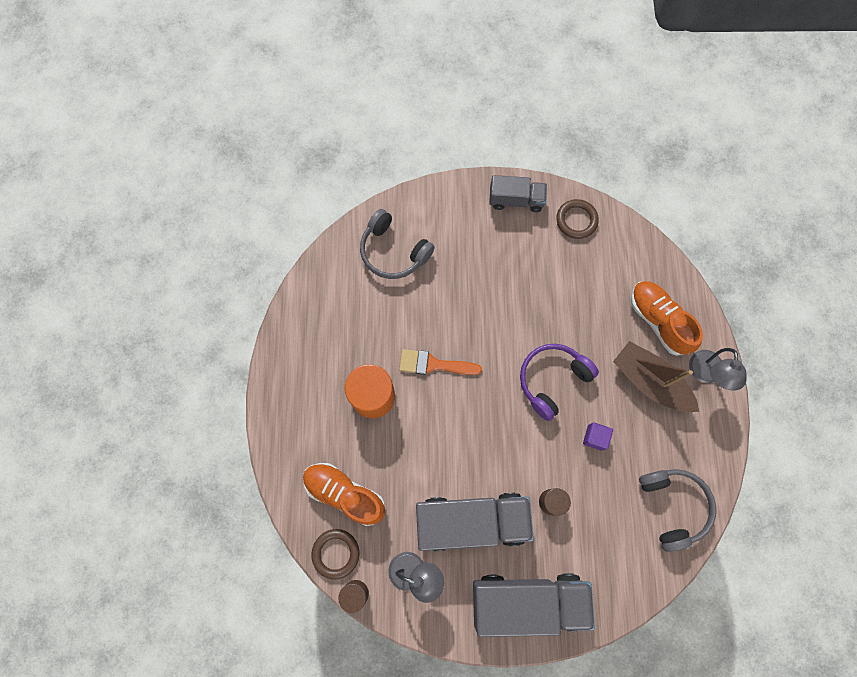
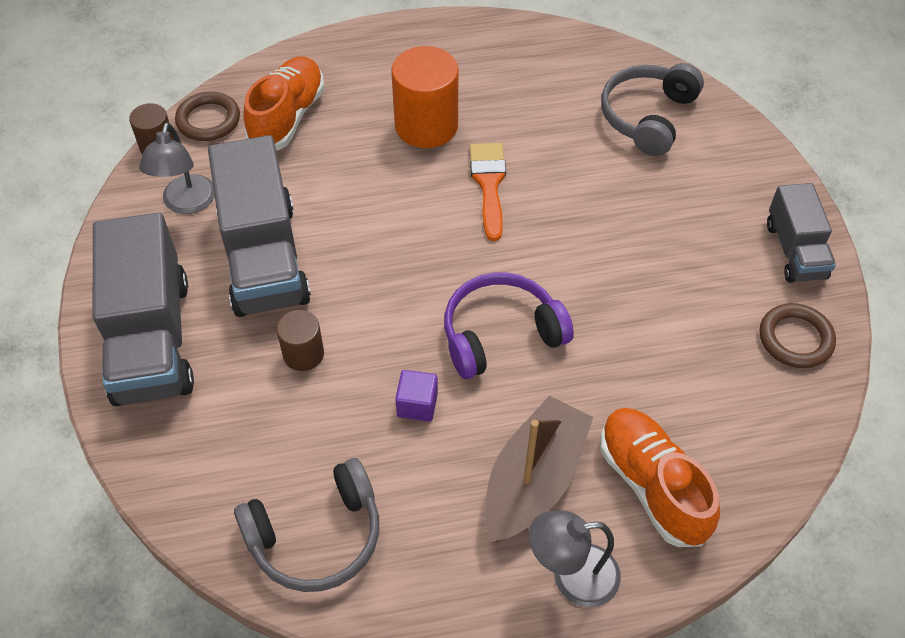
camera: 80 degrees right, 20 degrees down
(552, 380) = (500, 334): purple headphones -> purple headphones turned 60 degrees counterclockwise
(658, 321) = (652, 485): orange shoe -> orange shoe turned 75 degrees counterclockwise

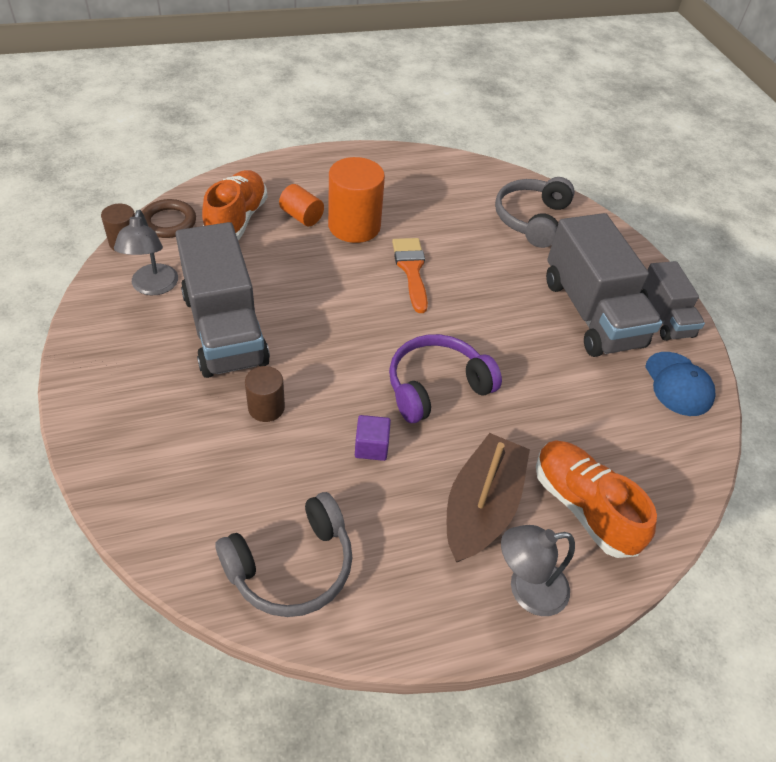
camera: 10 degrees left, 5 degrees down
(152, 339) = (127, 399): grey truck -> grey truck (591, 313)
(364, 113) = (301, 216): none -> orange cylinder
(795, 339) = (678, 384): brown ring -> blue cap

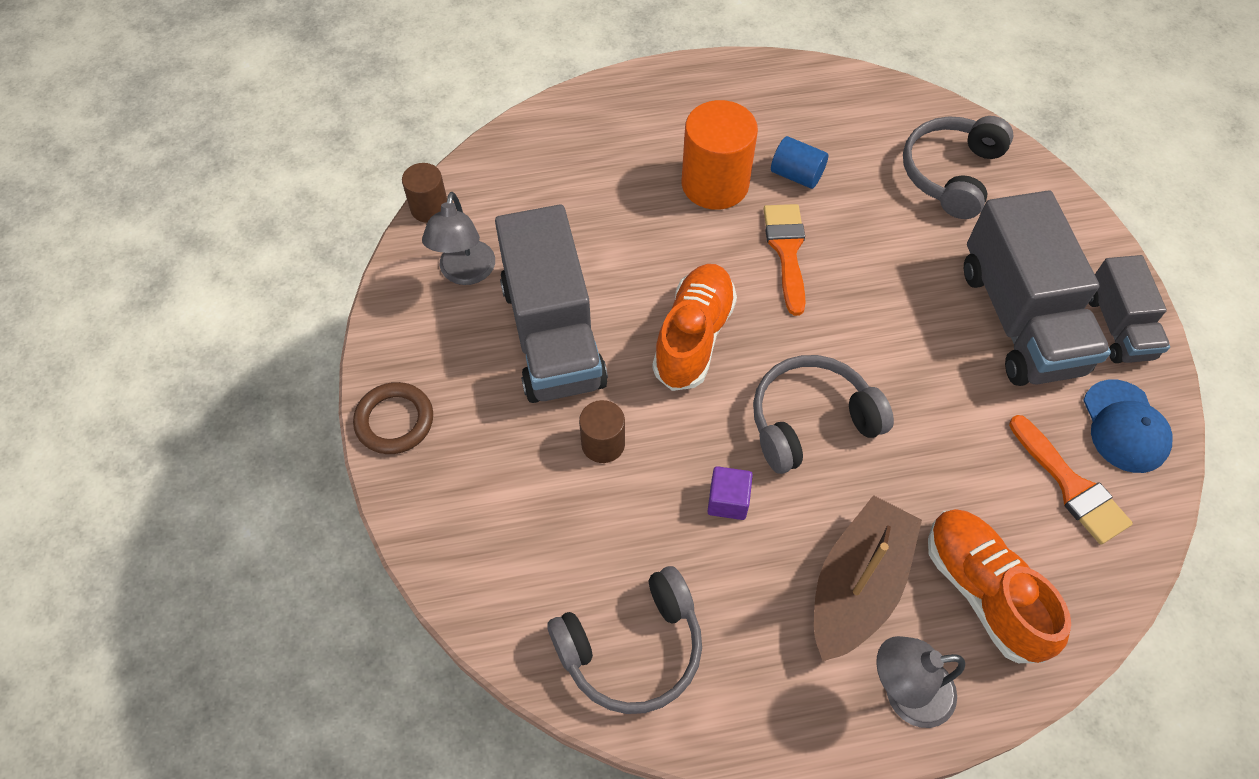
camera: 10 degrees right, 10 degrees up
(168, 222) = (481, 177): brown ring -> brown ring (394, 421)
(237, 220) = (565, 174): orange shoe -> orange shoe (693, 337)
(301, 216) = (647, 169): orange cylinder -> none
(416, 220) = (796, 175): none -> blue cylinder
(436, 386) = (811, 421): purple headphones -> grey headphones
(643, 427) = (1071, 486): none -> orange brush

